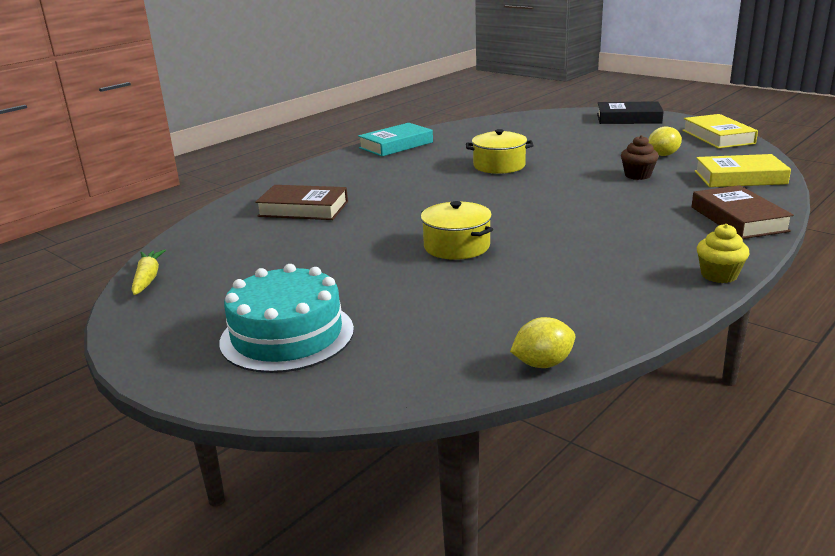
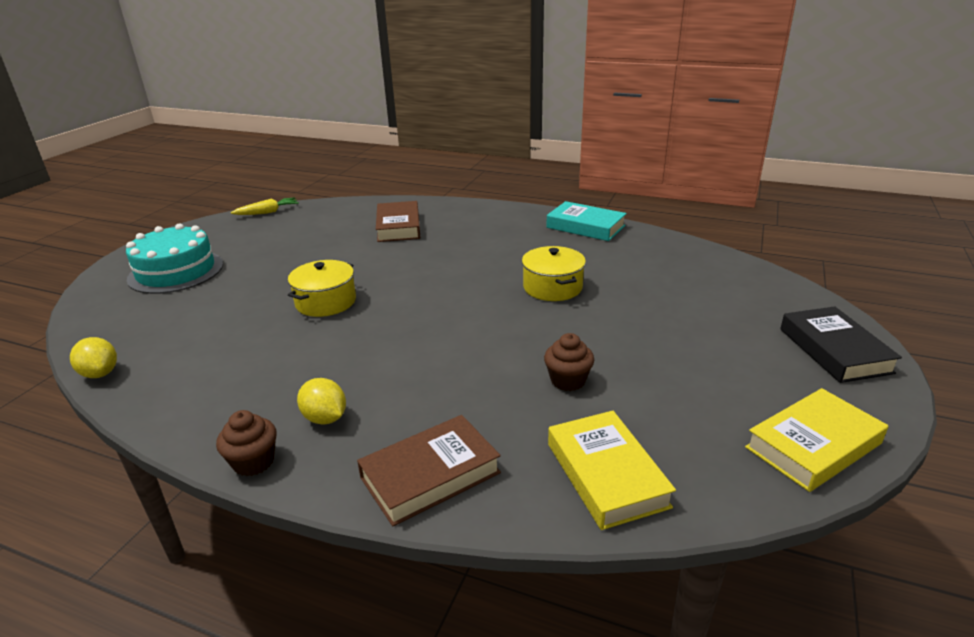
camera: 70 degrees right, 5 degrees up
(663, 155) = (670, 395): yellow lemon -> yellow lemon (325, 418)
(719, 275) = (253, 462): yellow cupcake -> brown cupcake

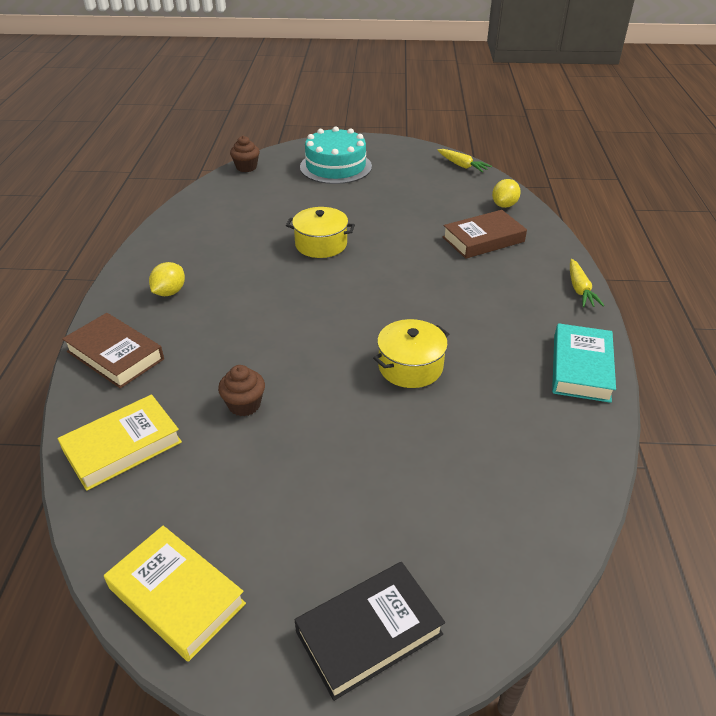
camera: 70 degrees right, 10 degrees up
(100, 373) = (199, 192): yellow lemon -> yellow lemon (504, 205)
(253, 462) = (122, 279): brown cupcake -> brown cupcake (246, 167)
(497, 208) = (580, 289): none -> yellow carrot

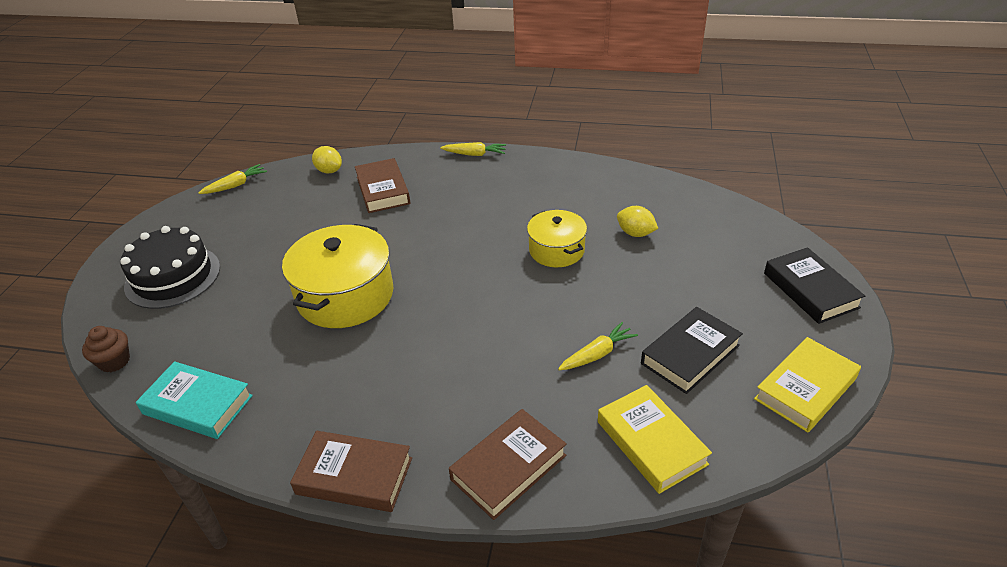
camera: 80 degrees left, 0 degrees up
(126, 280) = (354, 476): none -> brown book
(169, 292) = (396, 426): yellow lemon -> yellow lemon (635, 233)
(241, 482) = (690, 354): none -> black book
(244, 405) = (597, 354): brown cupcake -> yellow carrot
(321, 244) = (345, 295): yellow pot -> yellow pot, size x1.66
(335, 167) = (173, 277): turquoise cake -> black cake
(581, 368) = (568, 170): turquoise book -> turquoise book (198, 404)

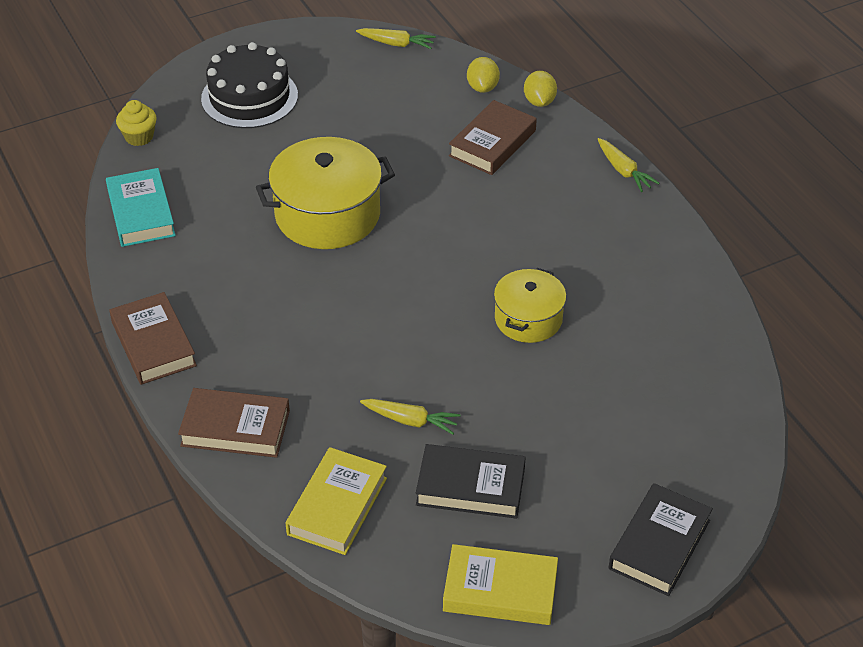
camera: 50 degrees right, 5 degrees up
(114, 361) = (139, 137): brown cupcake -> yellow cupcake
(635, 233) = (616, 365): yellow lemon -> yellow lemon (539, 101)

